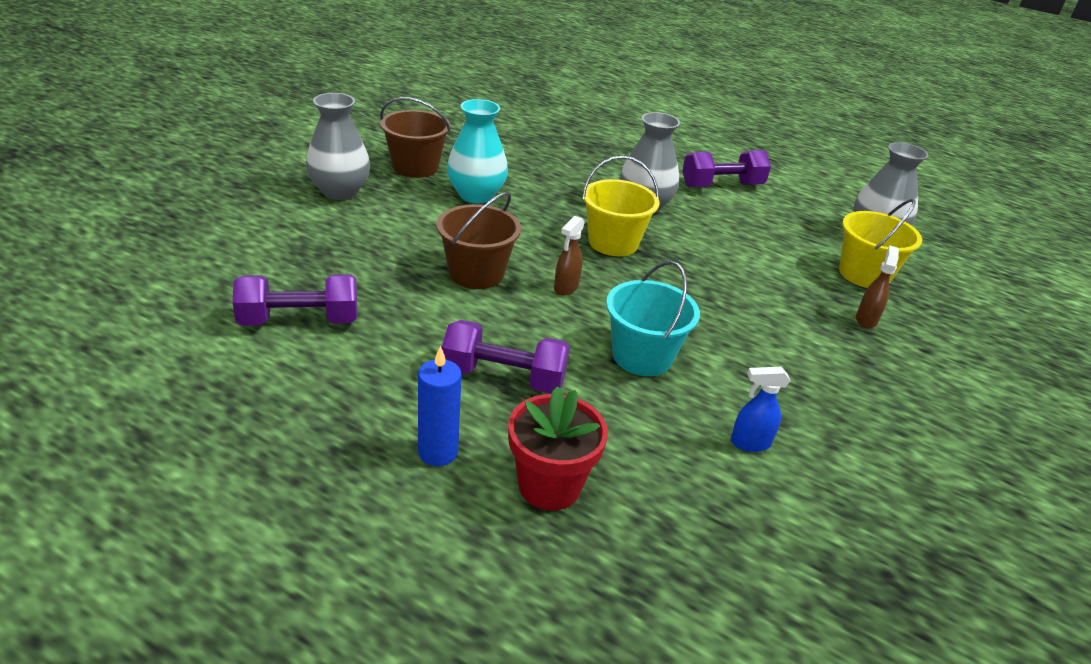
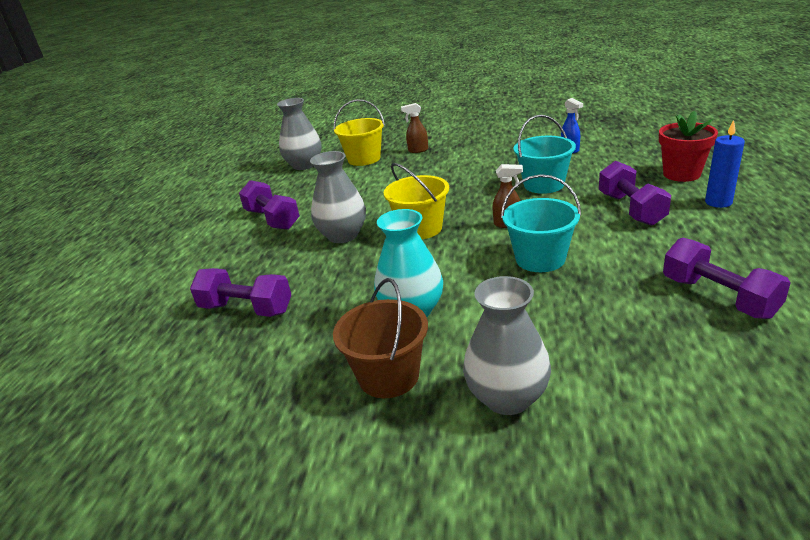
camera: 105 degrees left, 5 degrees down
(476, 273) = (540, 259): brown bucket -> turquoise bucket
(562, 146) = (246, 309): none -> purple dumbbell

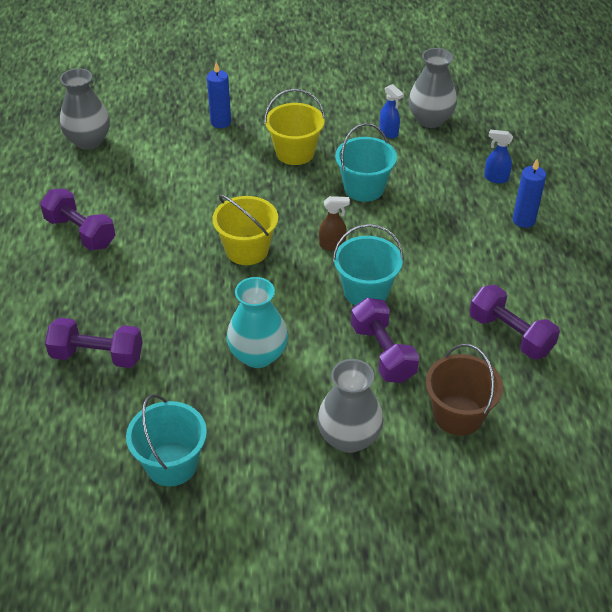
camera: 15 degrees left, 15 degrees up
(283, 415) = (171, 464): none -> turquoise bucket
(343, 235) = (167, 258): grey vase -> grey vase (430, 119)
(364, 159) = (159, 134): yellow bucket -> yellow bucket (295, 152)
(388, 376) = (251, 423): brown bucket -> brown bucket (458, 415)
(418, 150) = (220, 122): brown spray bottle -> blue candle
(631, 209) = (446, 227): purple dumbbell -> purple dumbbell (383, 353)
(681, 174) = (495, 178): red flower pot -> blue spray bottle

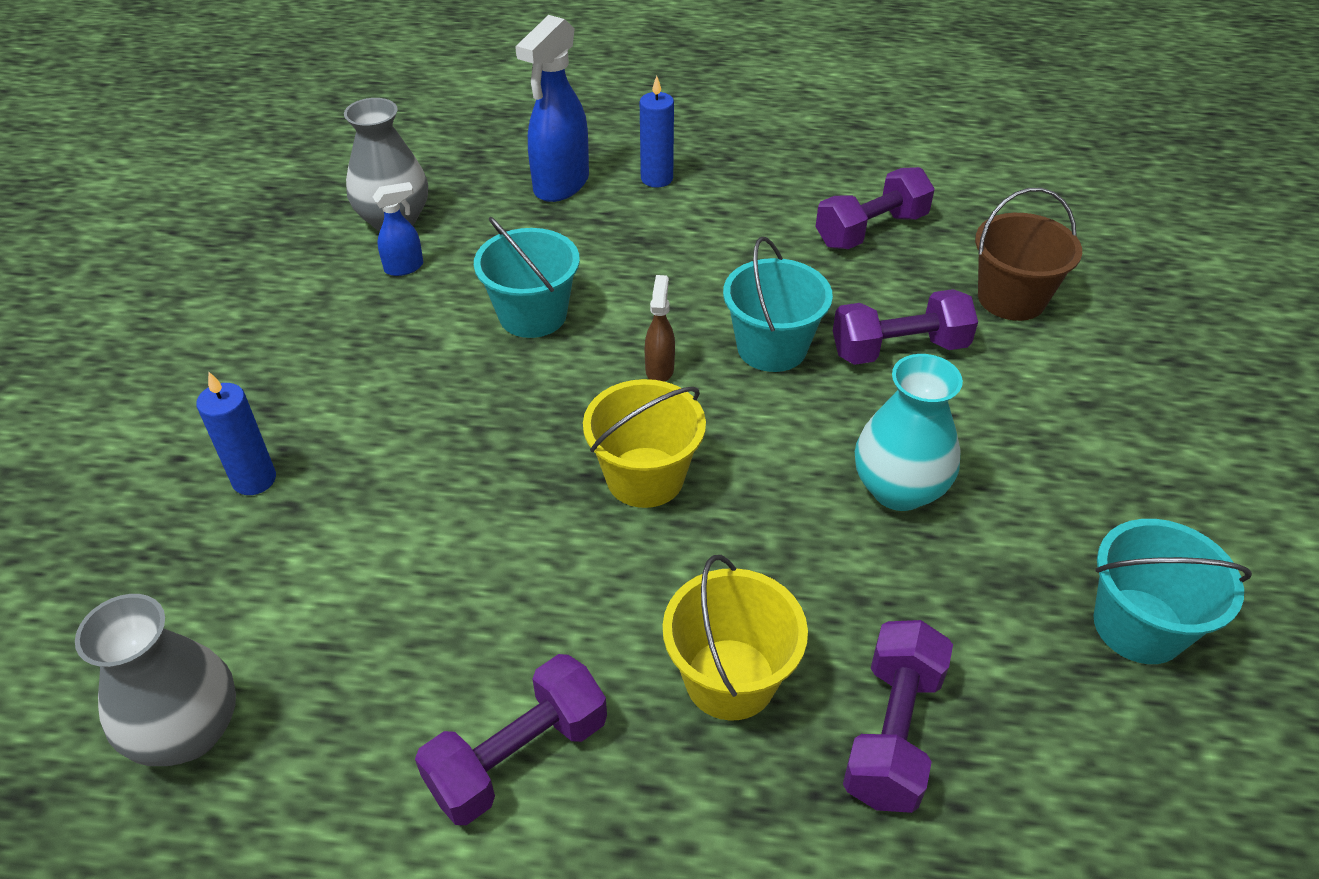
camera: 80 degrees left, 0 degrees up
(295, 152) = (403, 384): yellow bucket -> yellow bucket (730, 679)
(349, 438) = (1060, 406): grey vase -> none
(495, 178) = (560, 185): blue spray bottle -> blue spray bottle, size x1.98

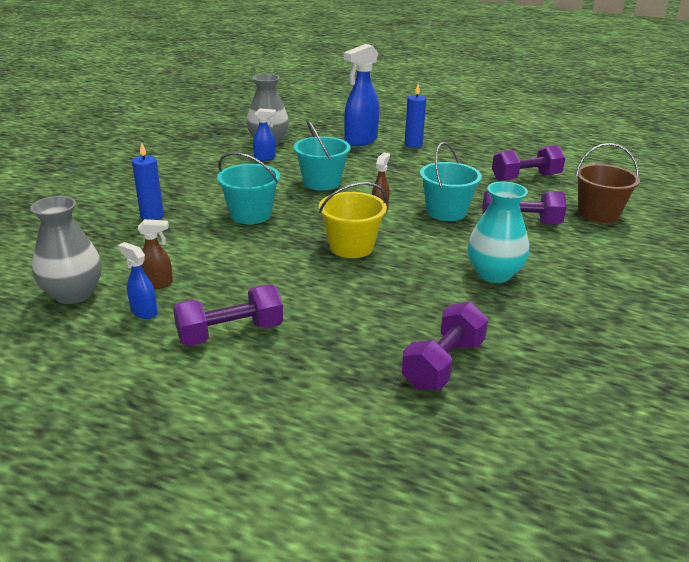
camera: 15 degrees right, 15 degrees down
(338, 662) = (158, 284): none -> brown spray bottle
(341, 744) = (144, 312): none -> blue spray bottle
(730, 679) = (360, 327): yellow bucket -> none
(1138, 626) = (618, 351): turquoise bucket -> turquoise bucket (250, 214)

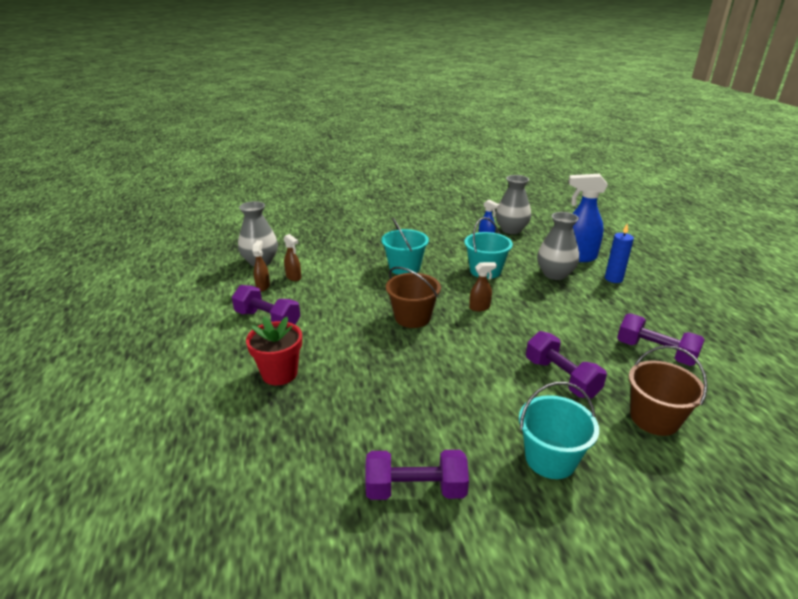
camera: 55 degrees right, 0 degrees up
(144, 312) = (263, 286): blue spray bottle -> brown spray bottle
(152, 216) = (360, 243): blue candle -> none
(351, 247) = (412, 317): yellow bucket -> brown bucket
(356, 360) = (279, 373): none -> red flower pot
(373, 160) = (555, 274): none -> grey vase
(443, 364) = (306, 411): purple dumbbell -> purple dumbbell (415, 489)
(446, 212) = (522, 335): turquoise bucket -> turquoise bucket (550, 459)
(494, 274) = (455, 392): turquoise vase -> none

